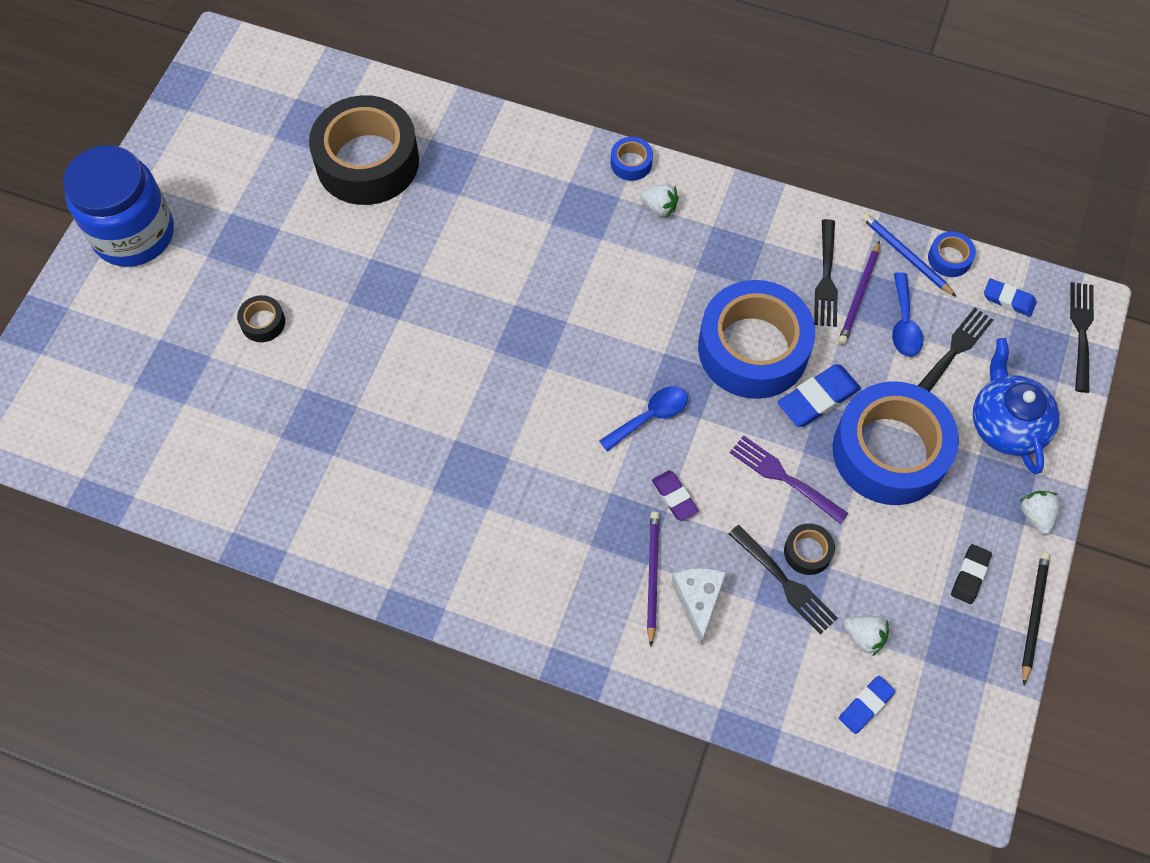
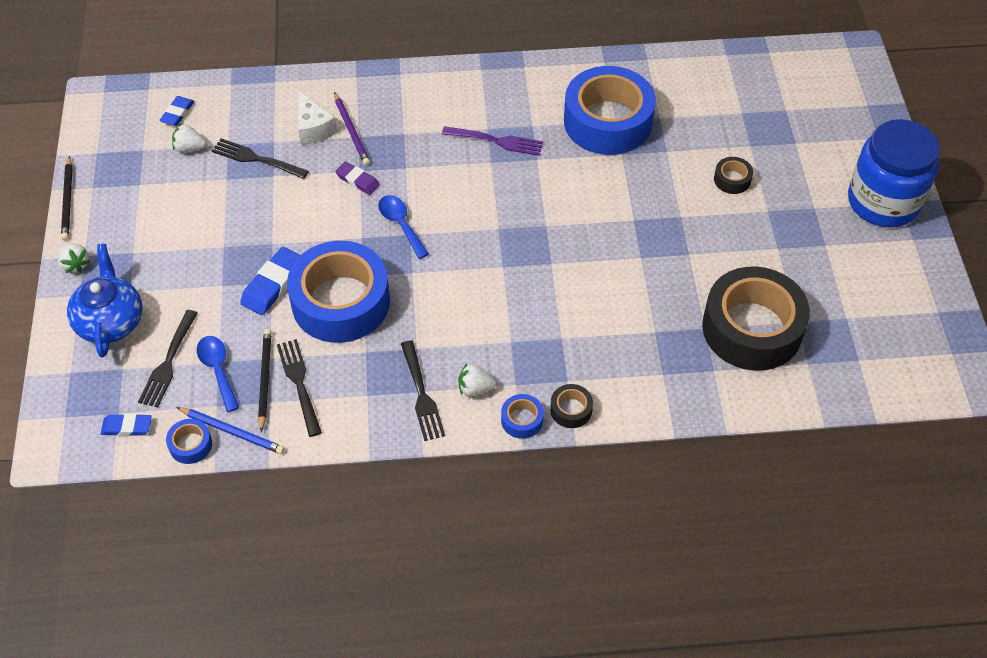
camera: 155 degrees right, 10 degrees down
(650, 416) = (401, 224): blue spoon -> blue spoon turned 120 degrees clockwise
(785, 478) = (279, 221): purple fork -> purple fork (496, 141)
(807, 552) = (246, 182): black tape -> black tape (571, 410)
(859, 295) = (265, 379): purple pencil -> black pencil
(889, 451) = (203, 267): blue tape -> blue tape (607, 121)
(970, 575) = (120, 209): black eraser -> none
(1006, 424) = (110, 321): blue teapot -> blue teapot turned 150 degrees counterclockwise
(1081, 333) = (54, 422): black fork -> black fork (421, 393)

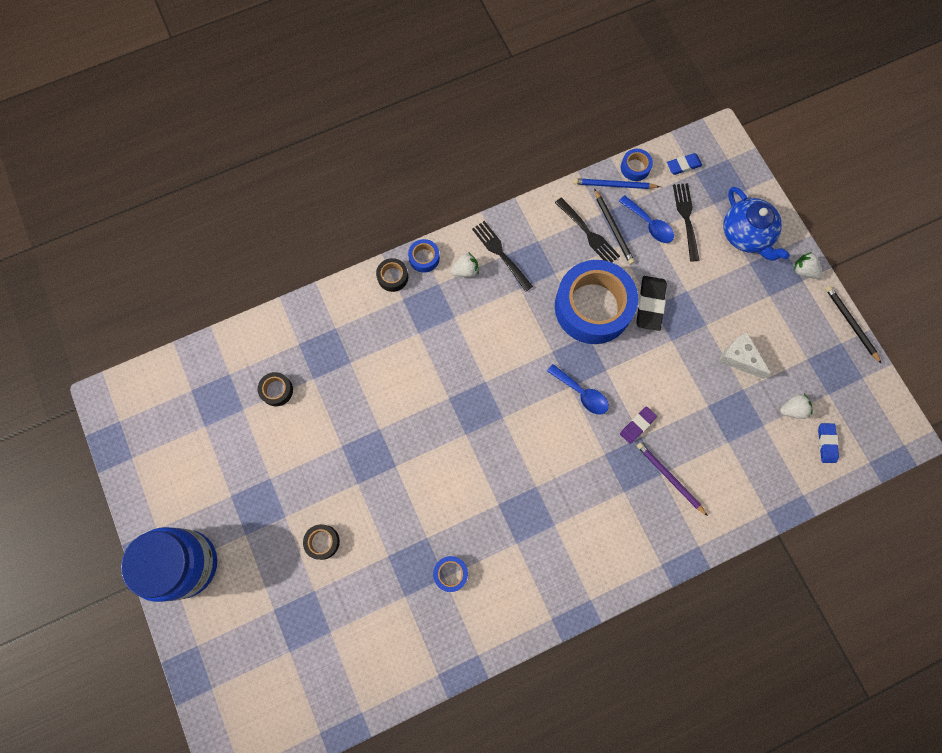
camera: 160 degrees right, 20 degrees up
(257, 159) = (730, 418): black fork -> none
(273, 284) = (650, 304): blue eraser -> black eraser
(313, 128) = (703, 469): white cheese -> white cheese (739, 358)
(357, 180) = (637, 425): purple eraser -> purple eraser turned 60 degrees counterclockwise
(496, 141) = (541, 512): purple fork -> none
(607, 121) = (450, 573): blue tape -> blue tape, size x0.40
(752, 328) = (277, 390): black tape -> black tape, size x0.40

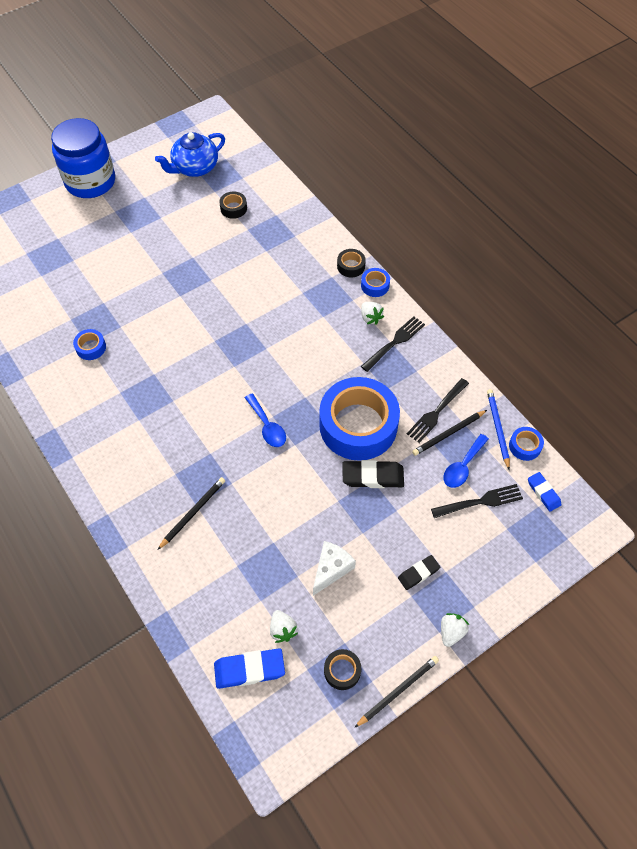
camera: 80 degrees right, 15 degrees down
(322, 542) = (112, 258): black tape -> black tape (342, 671)
(581, 393) = (267, 426): blue spoon -> blue spoon turned 60 degrees counterclockwise
(637, 425) = (242, 478): purple eraser -> none
(669, 478) = (193, 513): purple pencil -> black pencil
(746, 235) = (478, 565): blue teapot -> blue teapot (195, 168)
(749, 285) = (418, 573): none -> black eraser
(826, 443) = (249, 669): blue eraser -> blue eraser, size x1.59

